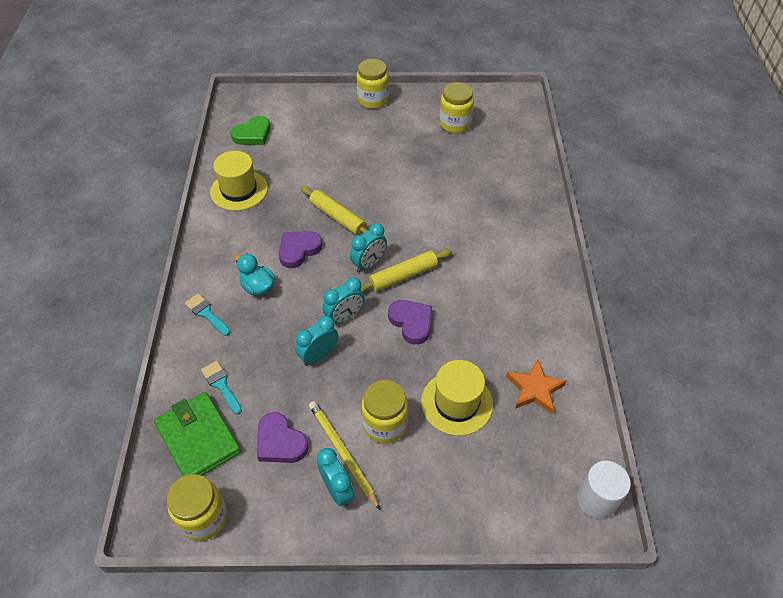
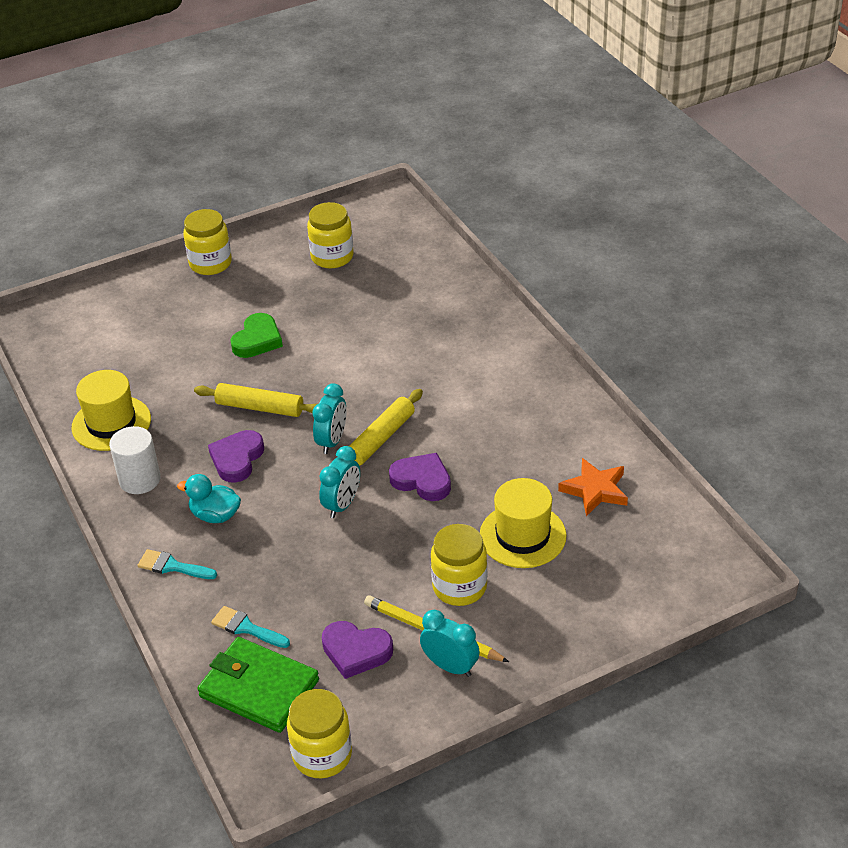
camera: 25 degrees left, 10 degrees down
(253, 134) = (81, 355): green heart -> green heart (257, 340)
(319, 356) = (339, 554): turquoise clock -> none
(596, 500) = (715, 561): white cylinder -> white cylinder (140, 480)

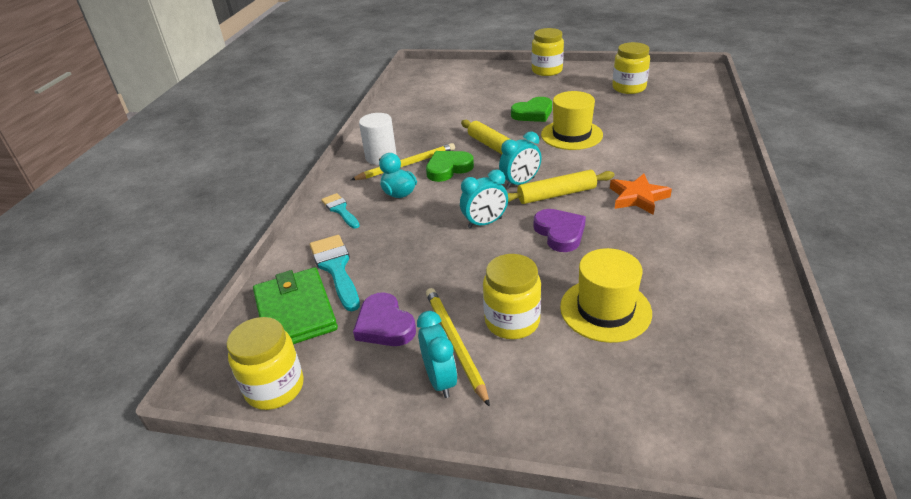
camera: 40 degrees right, 5 degrees down
(111, 423) = (401, 124): yellow hat -> yellow hat (571, 135)
(183, 476) = (406, 165): none -> yellow pencil
(237, 459) = (448, 168): purple heart -> green heart
(246, 628) = (336, 268): turquoise brush -> turquoise brush, size x1.56
(595, 490) = (708, 306): orange star -> orange star (637, 197)

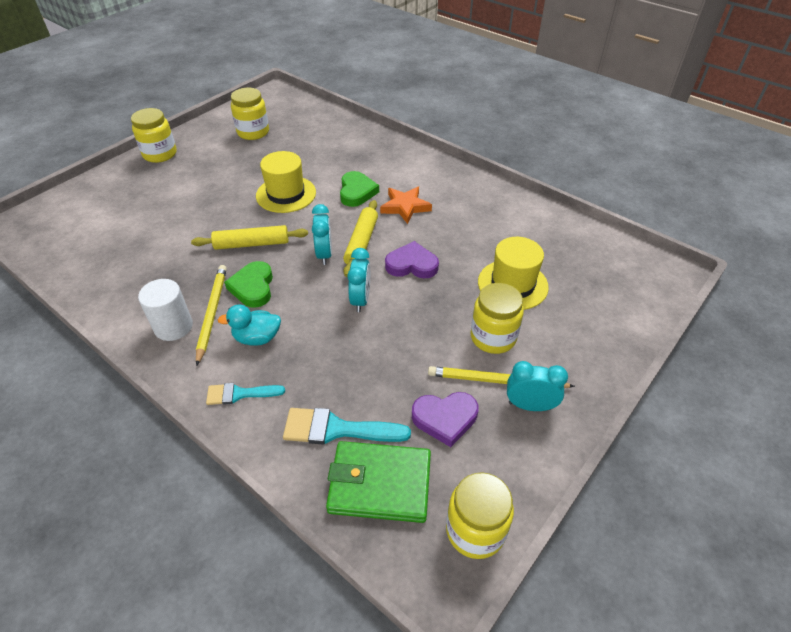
camera: 65 degrees left, 10 degrees up
(533, 113) = (224, 197): green heart -> green heart (357, 192)

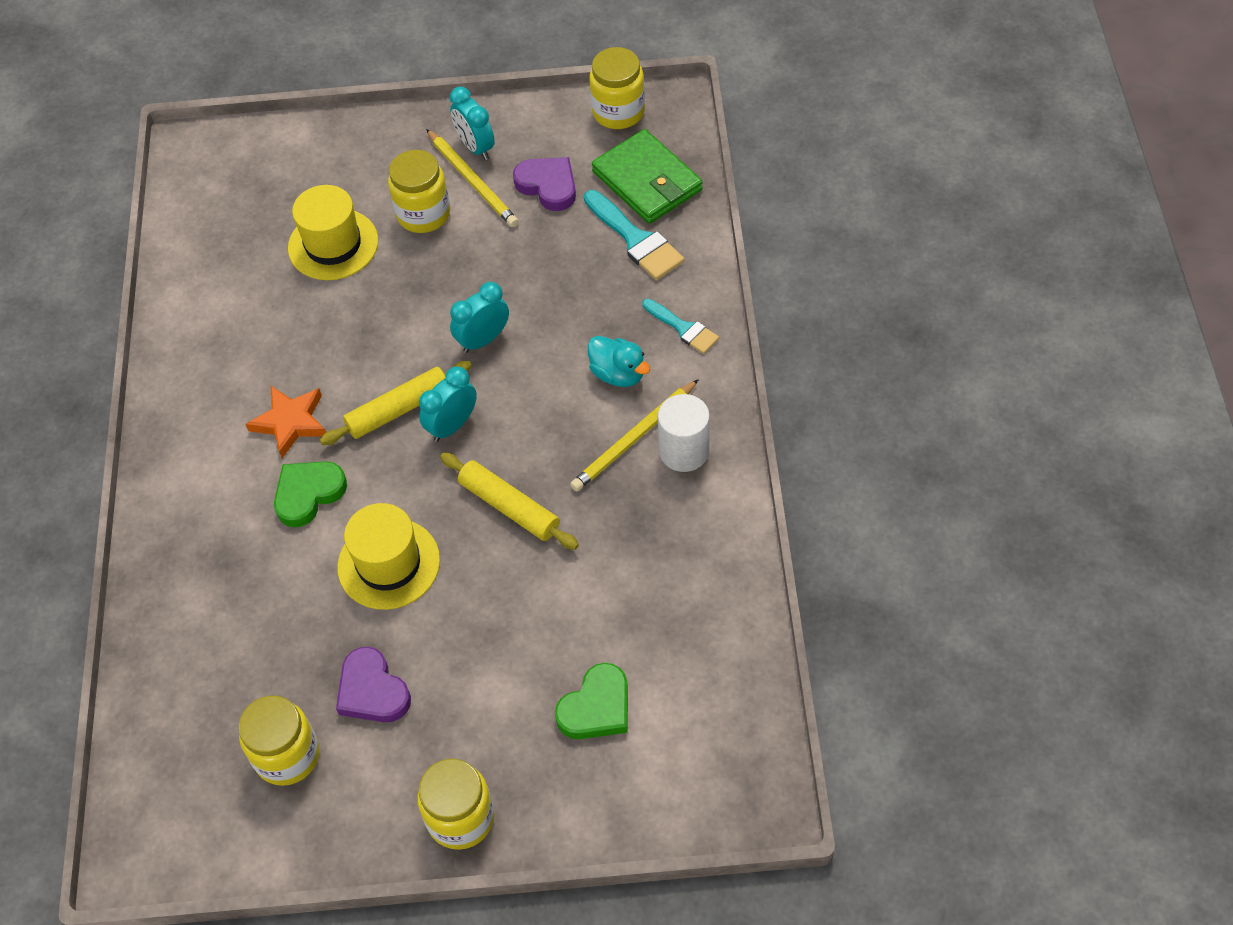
camera: 130 degrees left, 10 degrees up
(253, 287) = (566, 440): green heart -> green heart (596, 707)
(412, 265) = (387, 340): purple heart -> purple heart (372, 691)

